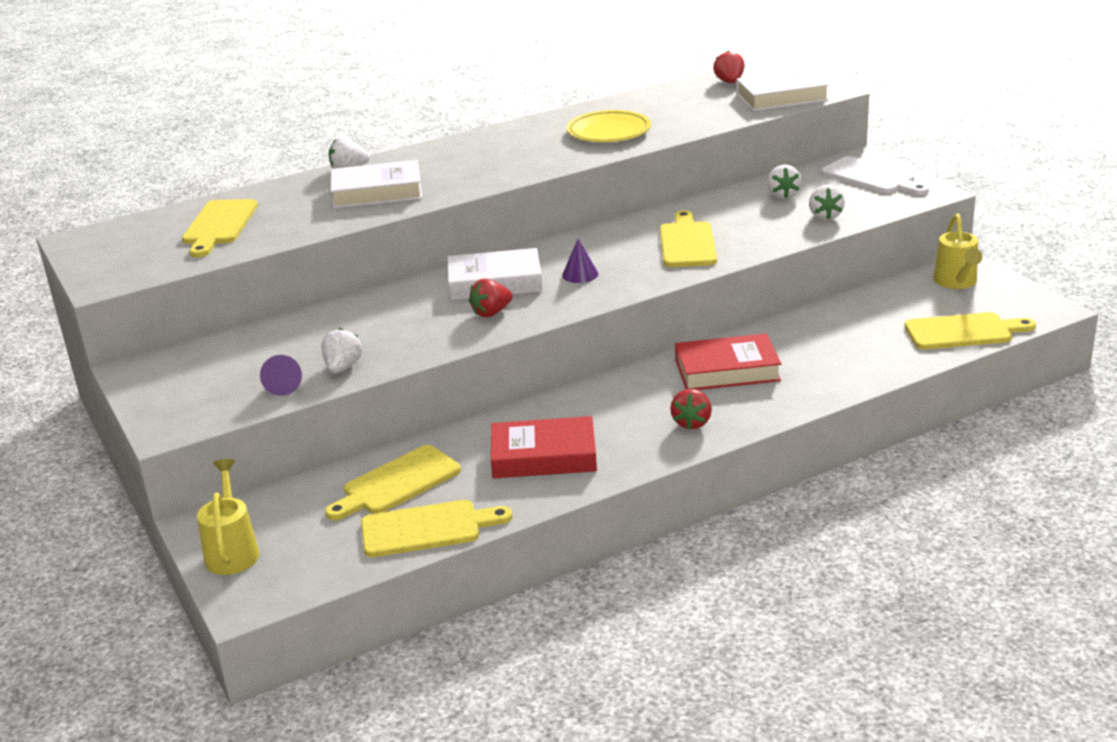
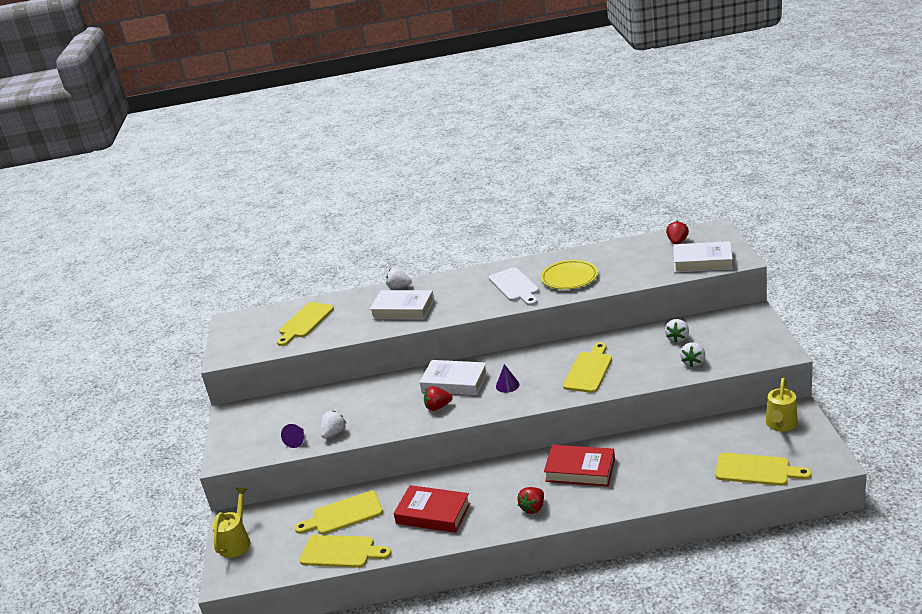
camera: 25 degrees right, 0 degrees up
(872, 177) = (749, 332): white cutting board -> white cutting board (515, 286)

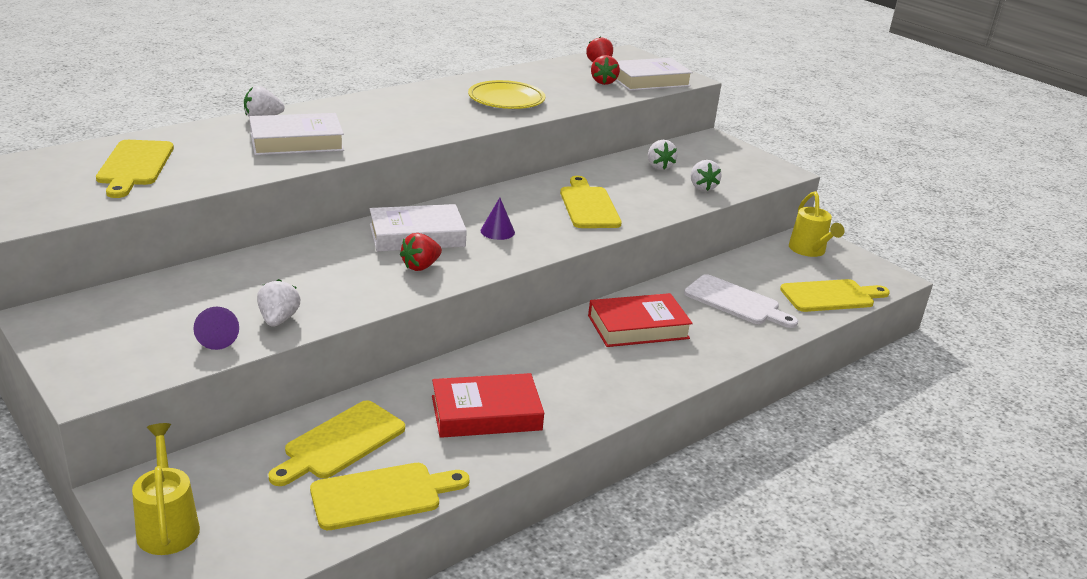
camera: 40 degrees left, 0 degrees up
(515, 286) = (441, 110): white cutting board -> white cutting board (736, 302)
(533, 508) = (620, 379): red strawberry -> red strawberry (603, 82)

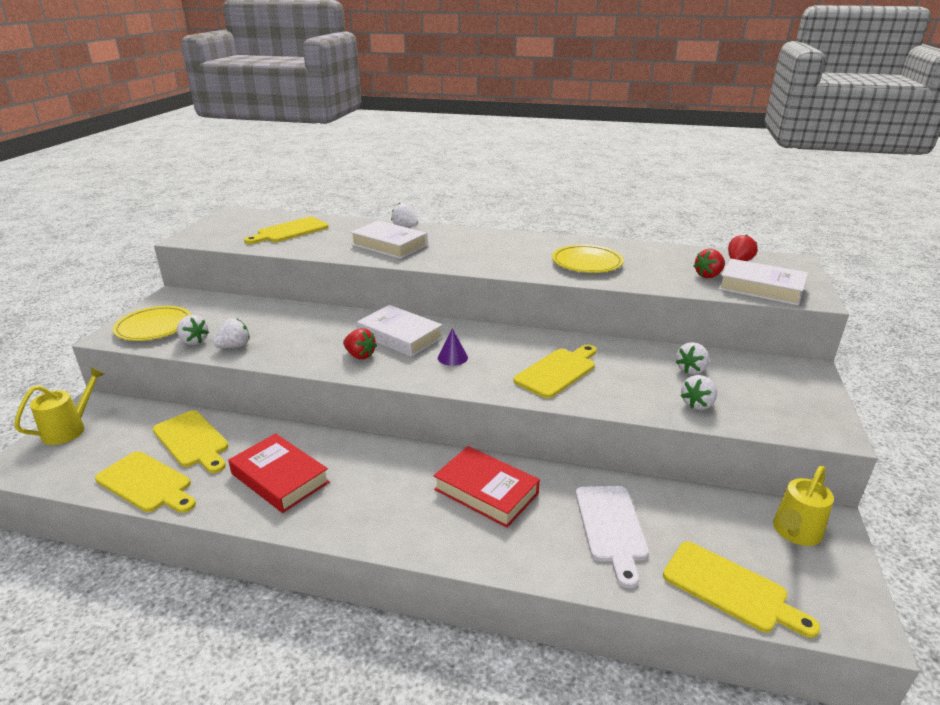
camera: 55 degrees right, 0 degrees up
(124, 353) = (154, 327): none -> yellow plate
(217, 338) = (194, 341): purple cone -> white strawberry
(340, 443) = (192, 441): yellow cutting board -> yellow cutting board turned 135 degrees counterclockwise
(421, 266) = (360, 355): red strawberry -> red strawberry turned 150 degrees counterclockwise

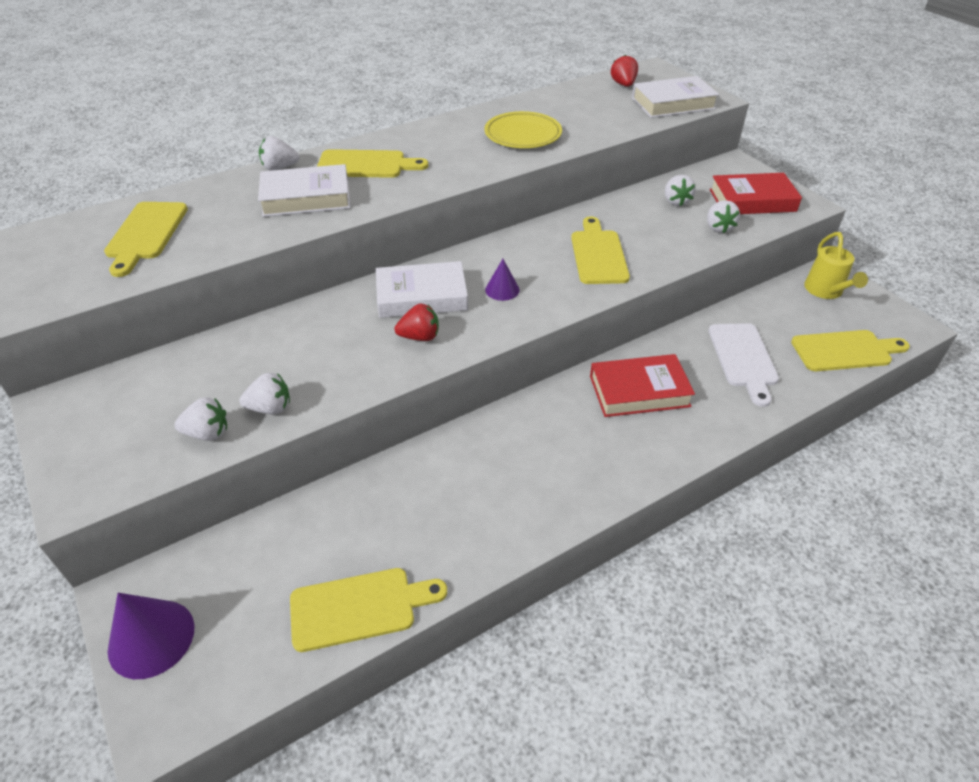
camera: 45 degrees left, 15 degrees up
(70, 429) = (151, 638): yellow watering can -> purple cone
(154, 327) = (117, 451): yellow plate -> none
(192, 441) = (328, 537): yellow cutting board -> yellow cutting board (366, 165)
(234, 346) = (270, 408): white strawberry -> white strawberry turned 75 degrees clockwise
(280, 478) = (474, 502): red book -> red book (752, 200)
(611, 527) = (743, 358): white cutting board -> white cutting board turned 45 degrees clockwise
(708, 276) = (625, 107): red strawberry -> none

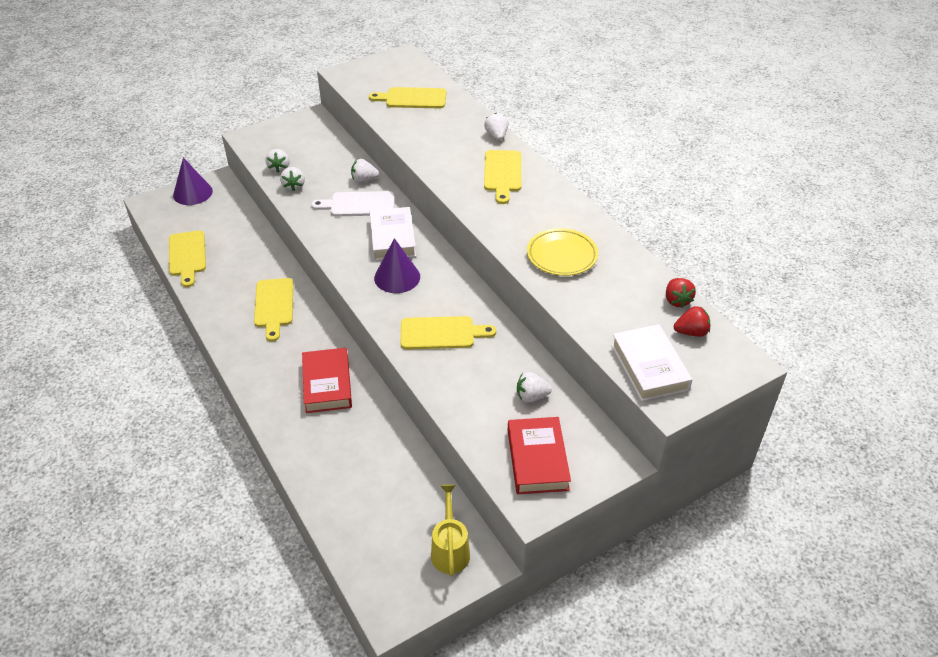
camera: 90 degrees right, 0 degrees up
(306, 198) = (454, 152): white book -> none
(420, 337) = (348, 239): red strawberry -> red strawberry (677, 300)
(502, 289) = (397, 277): purple cone -> purple cone, size x1.76
(718, 227) = (484, 422): white strawberry -> white strawberry (364, 180)
(743, 358) = (356, 458): white cutting board -> white cutting board (358, 205)
(826, 291) = (450, 549): yellow watering can -> yellow watering can turned 90 degrees clockwise
(845, 351) = (359, 539): yellow cutting board -> yellow cutting board (274, 306)

